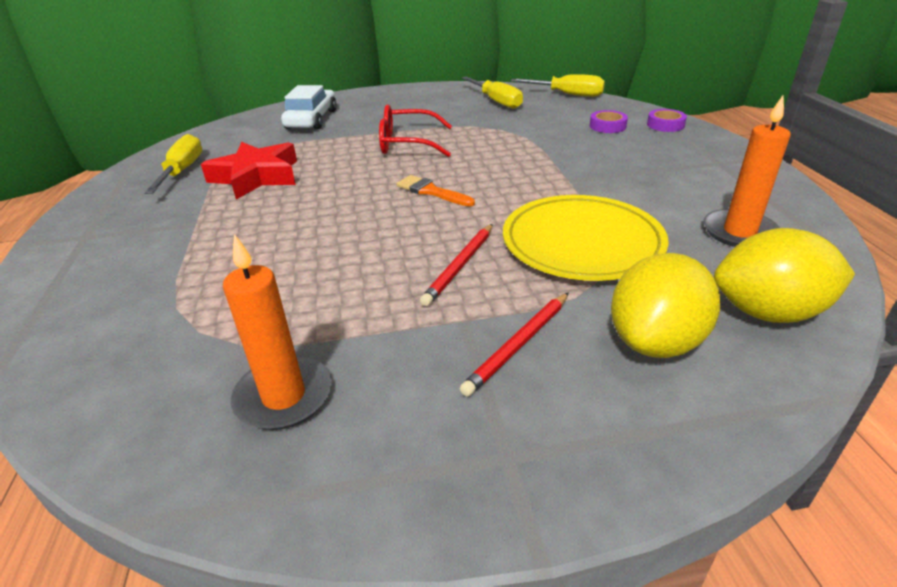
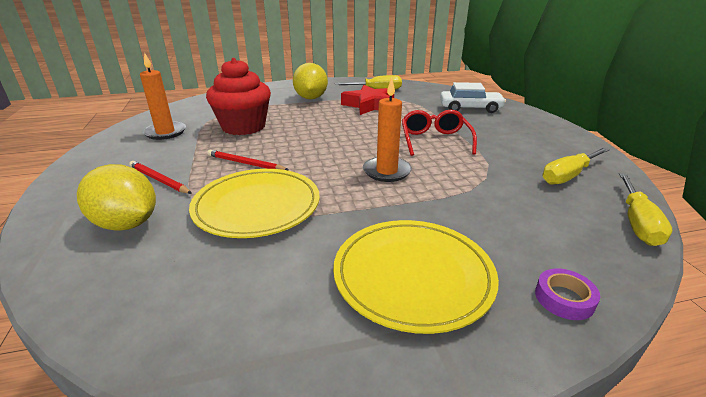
camera: 85 degrees right, 5 degrees down
(297, 288) = (243, 127): none -> red cupcake
(431, 191) = (348, 152): orange brush -> none
(607, 126) = (529, 244): purple tape -> none
(667, 165) = (413, 276): none -> yellow plate
(739, 232) = (245, 299): orange candle -> orange candle (386, 171)
(768, 312) = (117, 283): yellow lemon -> yellow lemon (311, 98)

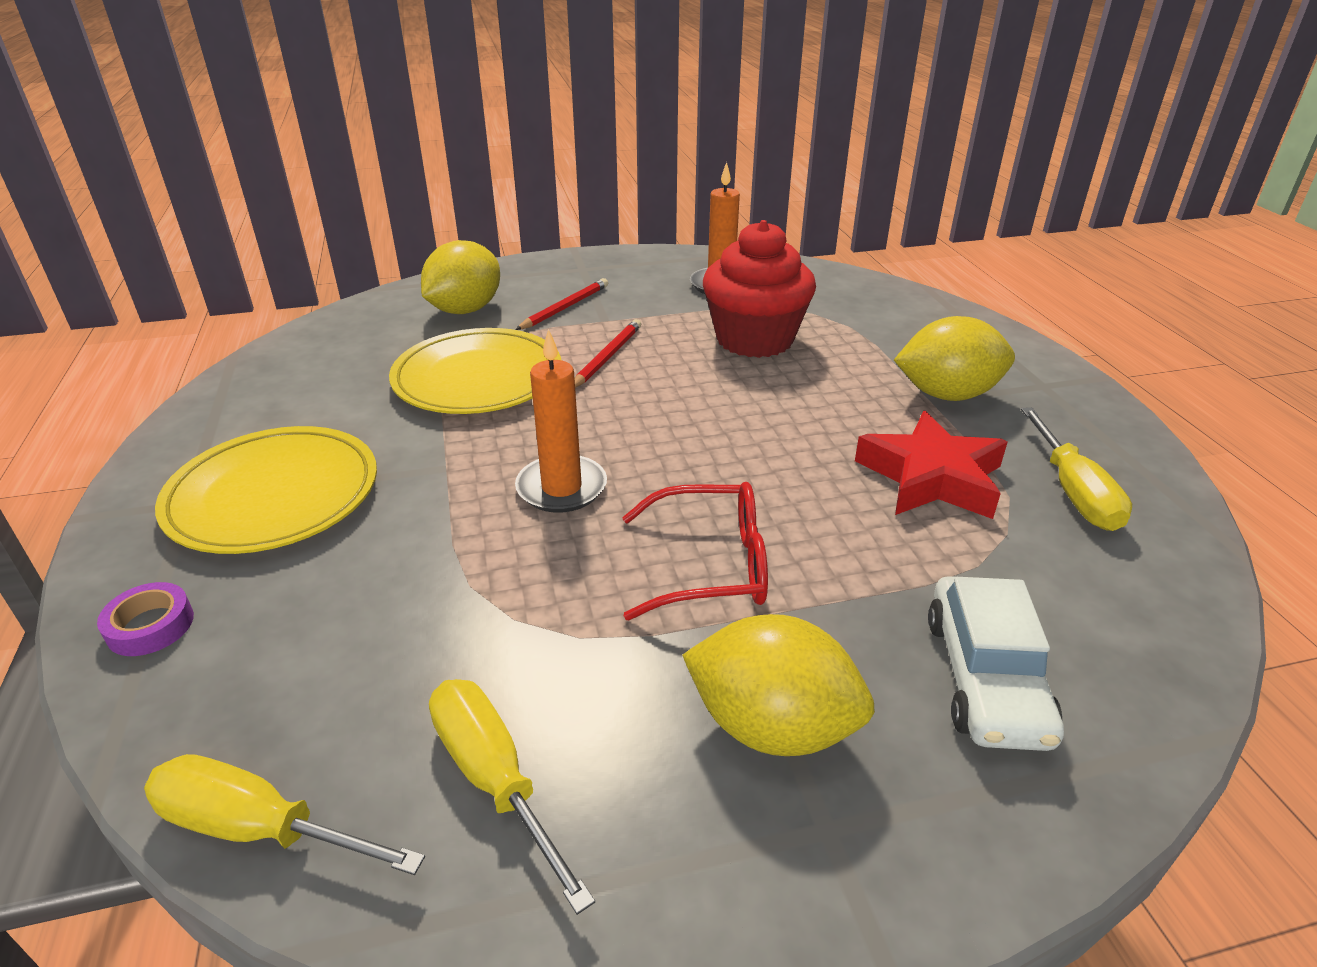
camera: 90 degrees right, 5 degrees up
(509, 134) = (772, 726): none -> yellow lemon

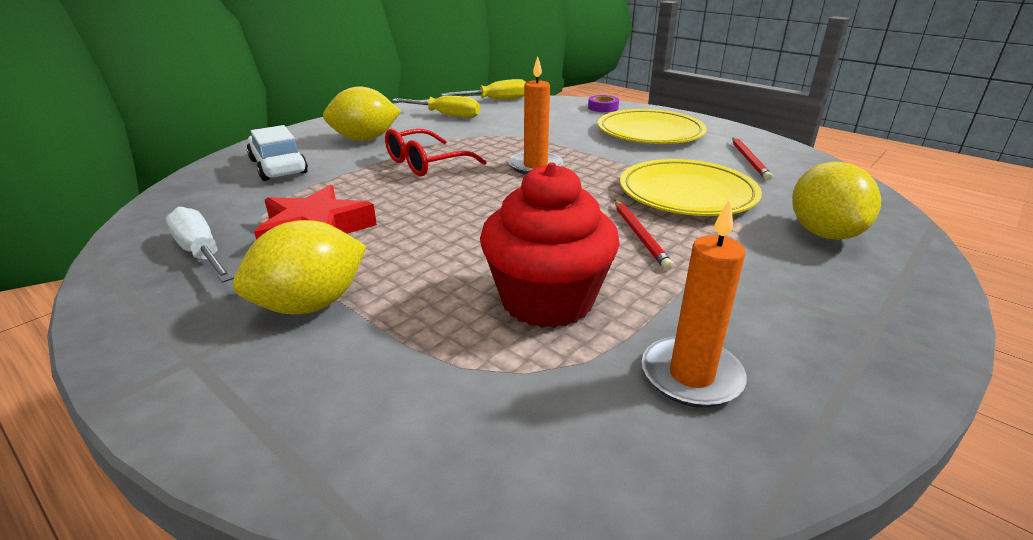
camera: 145 degrees right, 5 degrees down
(565, 308) = (765, 267): red pencil -> red pencil (749, 160)
(1073, 491) = (201, 253): yellow screwdriver -> white screwdriver

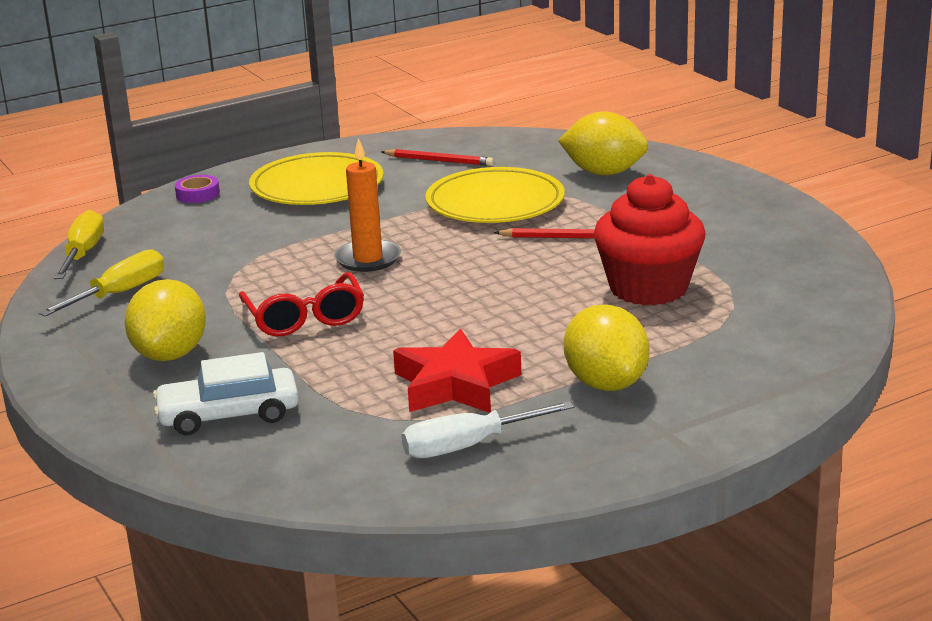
camera: 70 degrees left, 5 degrees down
(691, 376) = (758, 257): orange candle -> none

